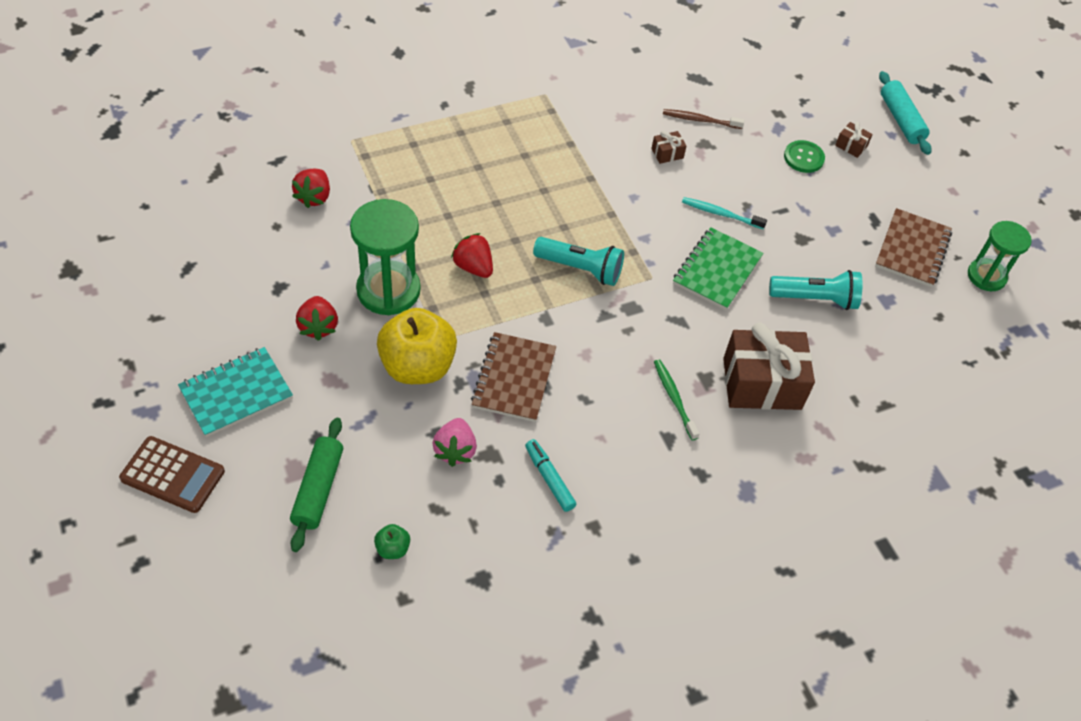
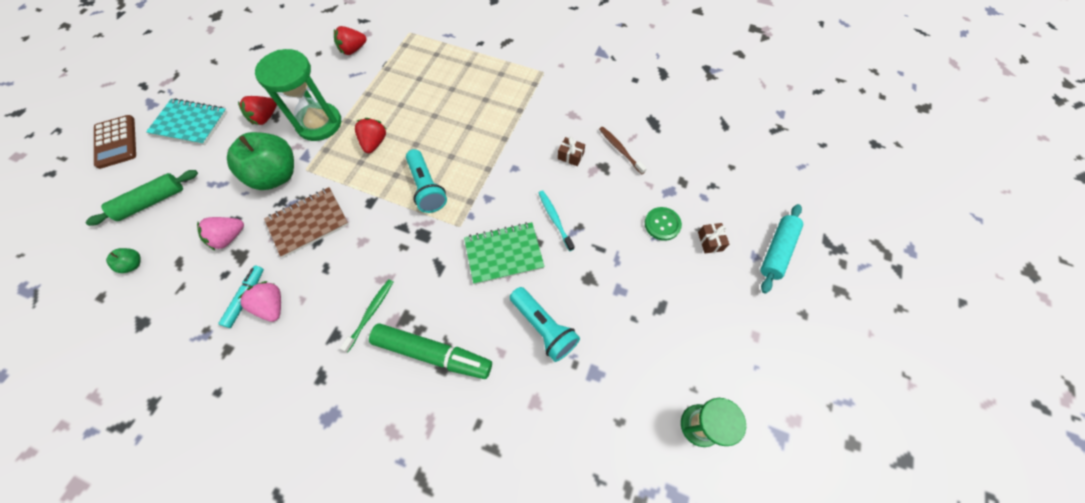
camera: 50 degrees right, 10 degrees up
(417, 366) = (276, 175): yellow apple -> green apple
(582, 464) = (272, 306): none -> pink strawberry
(762, 383) = (433, 353): brown gift -> green marker
(912, 250) = (662, 353): brown notebook -> none

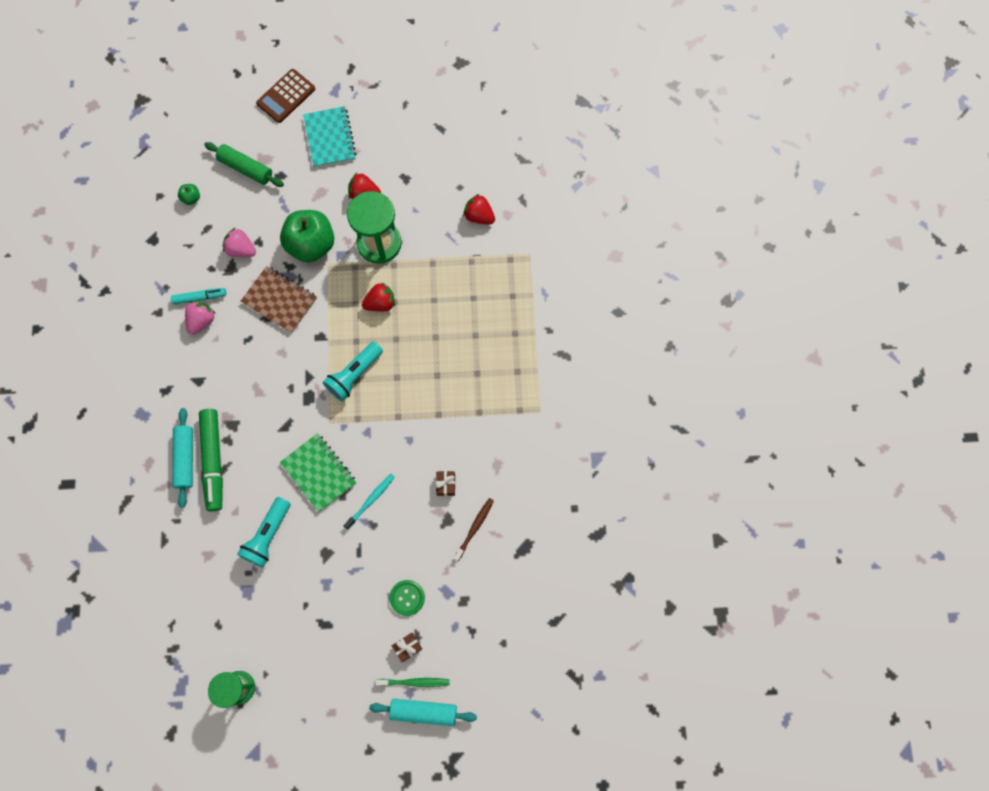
camera: 65 degrees right, 10 degrees up
(370, 313) = (225, 396): green toothbrush -> green toothbrush (415, 682)
(412, 384) = (185, 459): none -> turquoise rolling pin

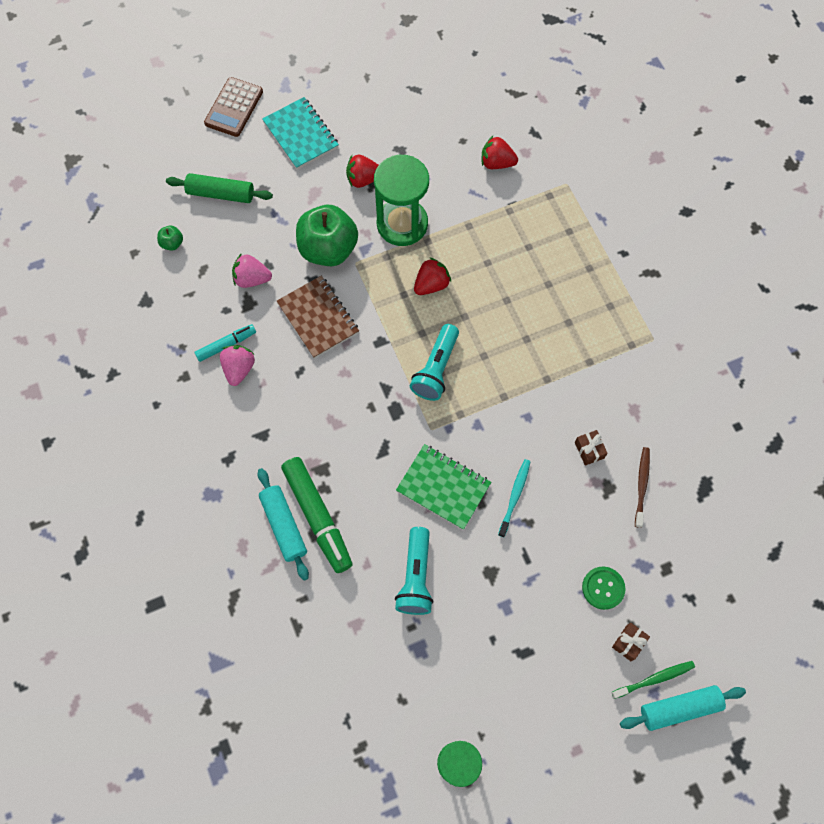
camera: 20 degrees left, 5 degrees down
(280, 300) = (318, 318): brown notebook -> brown notebook turned 45 degrees clockwise

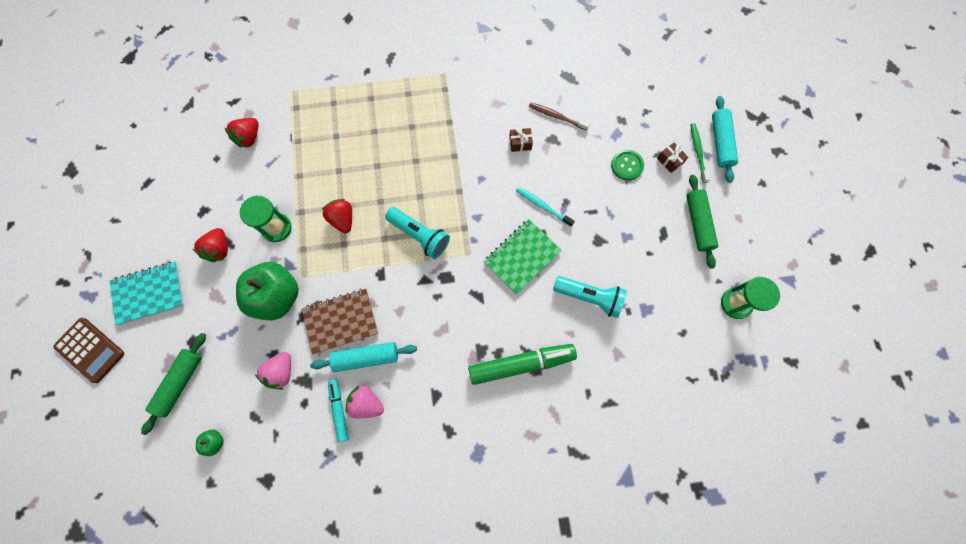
camera: 75 degrees left, 5 degrees up
(284, 526) = (522, 394): turquoise rolling pin -> turquoise rolling pin (366, 357)
(402, 224) = (276, 228): green hourglass -> green hourglass, size x0.65
(551, 696) = (698, 223): none -> green rolling pin

